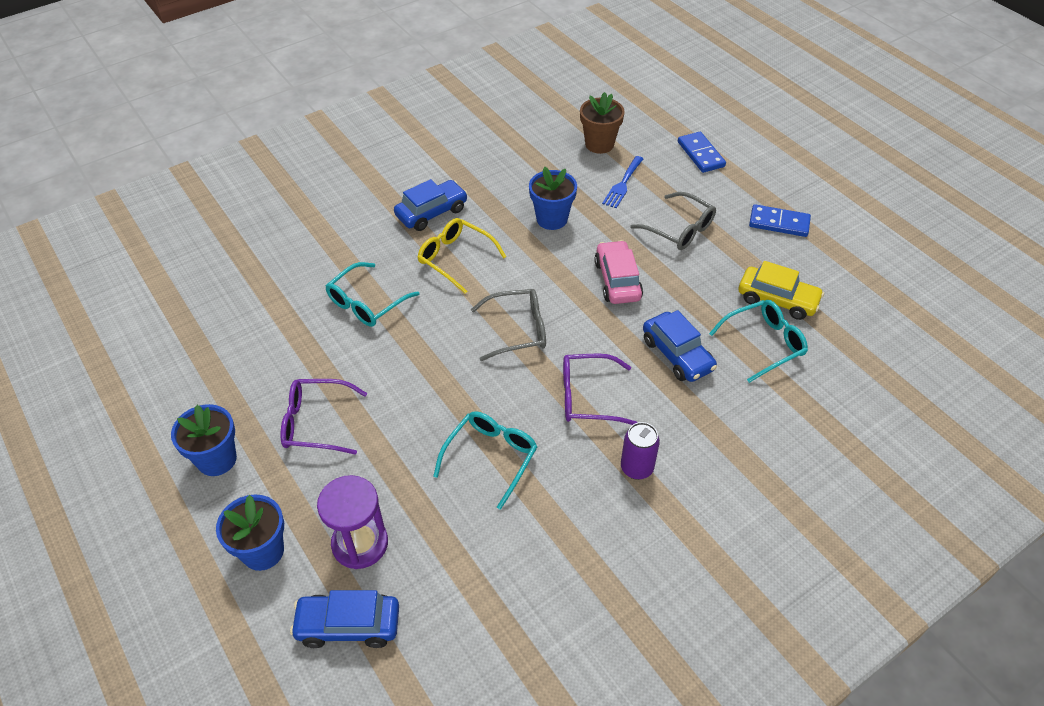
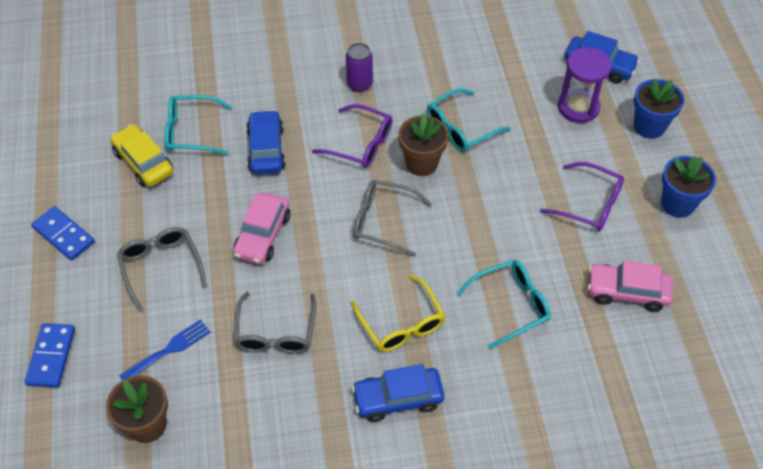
camera: 155 degrees left, 5 degrees up
(260, 351) = (627, 292): none -> pink car
(512, 400) = (421, 163): none -> brown flower pot
(552, 219) = (275, 333): blue flower pot -> grey glasses

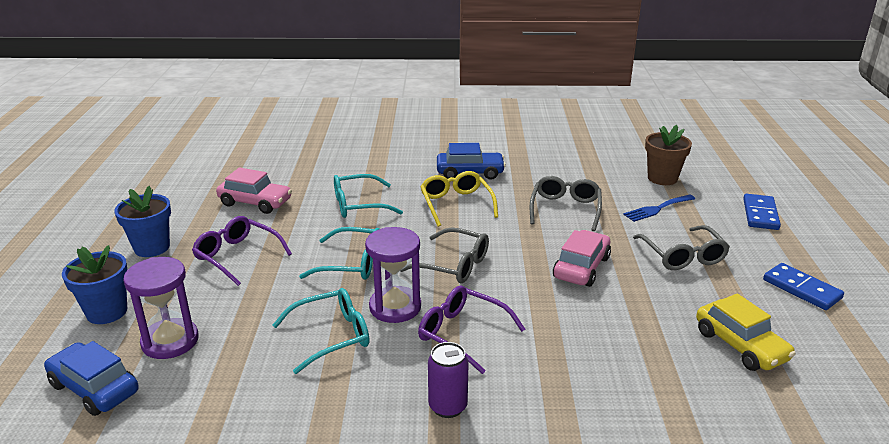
camera: 170 degrees left, 25 degrees down
(190, 132) = (689, 373): turquoise glasses -> turquoise glasses (353, 263)
(266, 149) = (583, 341): blue car -> none
(421, 163) = (395, 307): brown flower pot -> purple hourglass

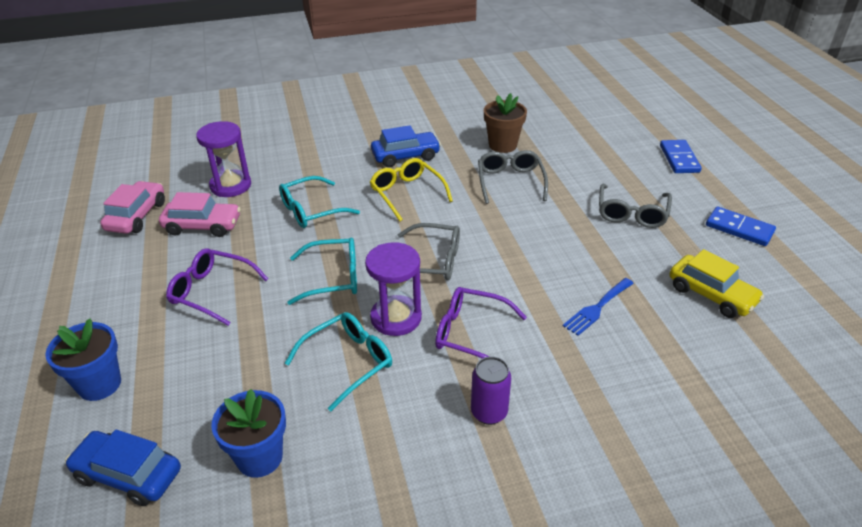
camera: 15 degrees left, 10 degrees up
(152, 247) = (114, 299): blue flower pot -> blue flower pot (259, 457)
(170, 341) = (185, 403): purple hourglass -> purple hourglass (231, 186)
(581, 267) = (549, 242): pink car -> pink car (136, 216)
(657, 209) = (591, 168): blue fork -> blue fork (597, 308)
(662, 178) = (583, 134): brown flower pot -> brown flower pot (502, 145)
(683, 256) = (631, 214): grey glasses -> grey glasses turned 45 degrees clockwise

